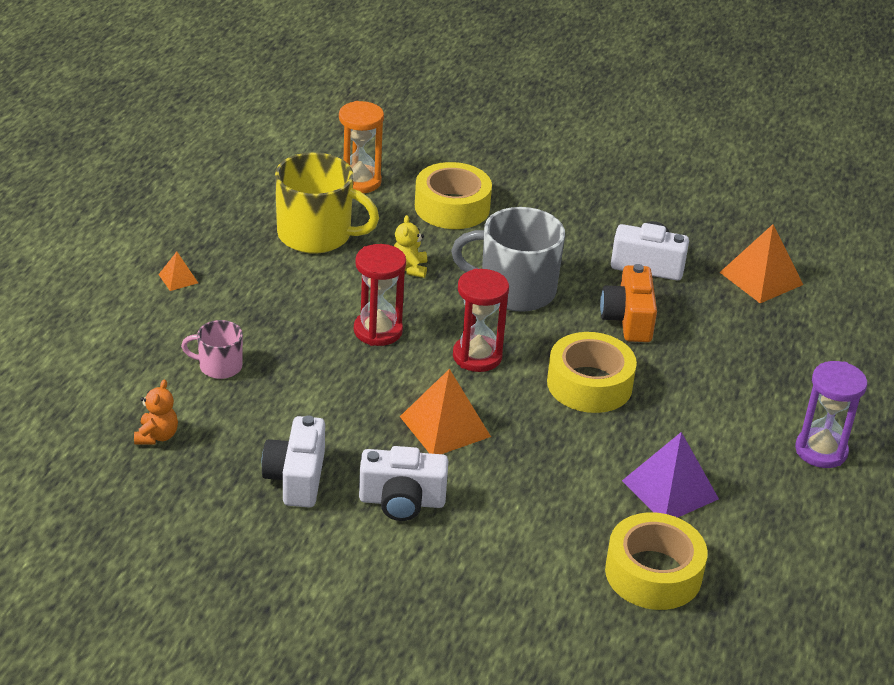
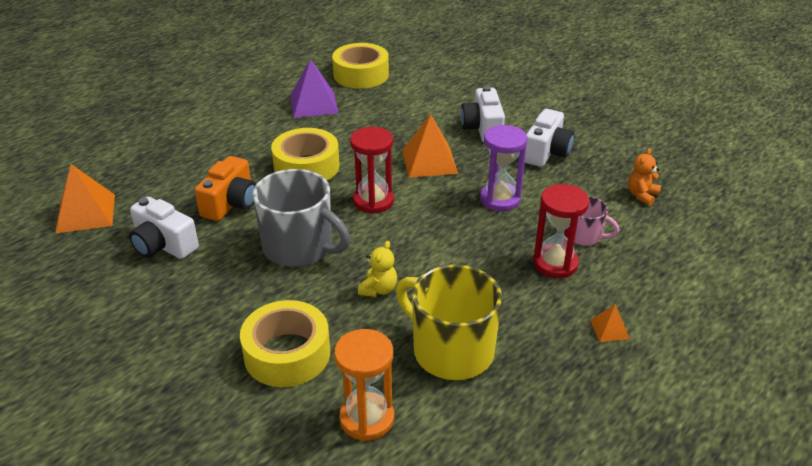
camera: 155 degrees left, 0 degrees up
(378, 331) = (440, 237): red hourglass -> red hourglass (555, 263)
(402, 501) = (483, 128): white camera -> white camera turned 120 degrees counterclockwise
(821, 451) = (201, 104): purple hourglass -> purple hourglass (500, 199)

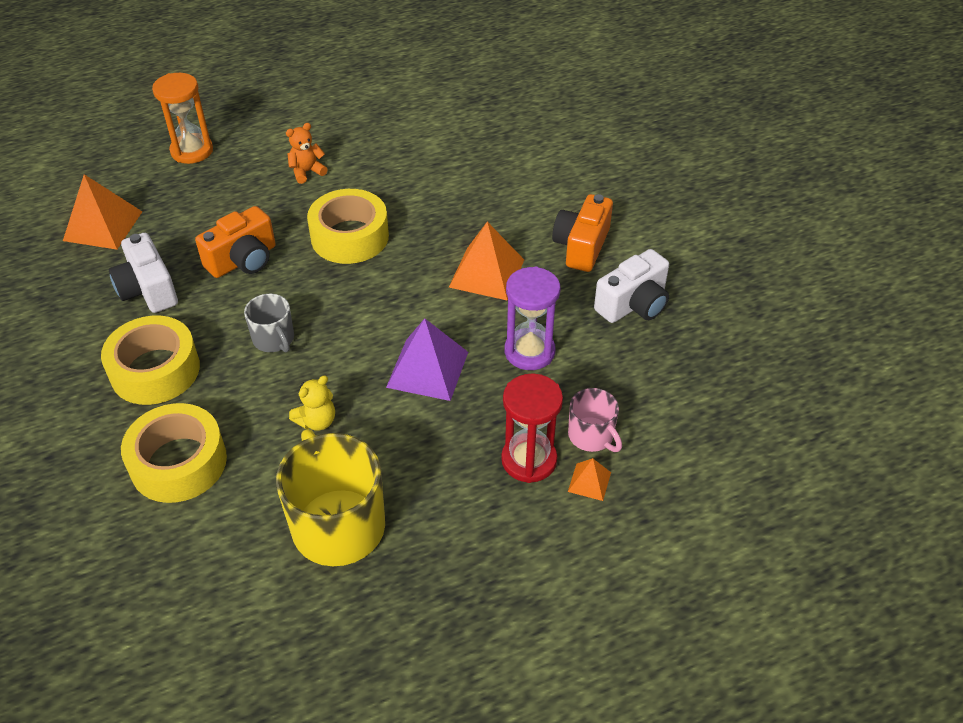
camera: 25 degrees right, 10 degrees up
(299, 247) = (274, 339): grey mug -> grey mug, size x0.52
(313, 104) = (413, 154): purple pyramid -> purple pyramid (427, 369)
(361, 75) = (494, 127): yellow tape -> yellow tape (155, 370)
(367, 419) = (202, 568): orange hourglass -> orange hourglass (192, 151)
(373, 201) = (388, 306): red hourglass -> none
(483, 128) = (581, 246): white camera -> orange camera
(609, 329) = (526, 568): orange pyramid -> orange pyramid (589, 482)
(641, 195) = (705, 404): orange teddy bear -> orange teddy bear (307, 172)

